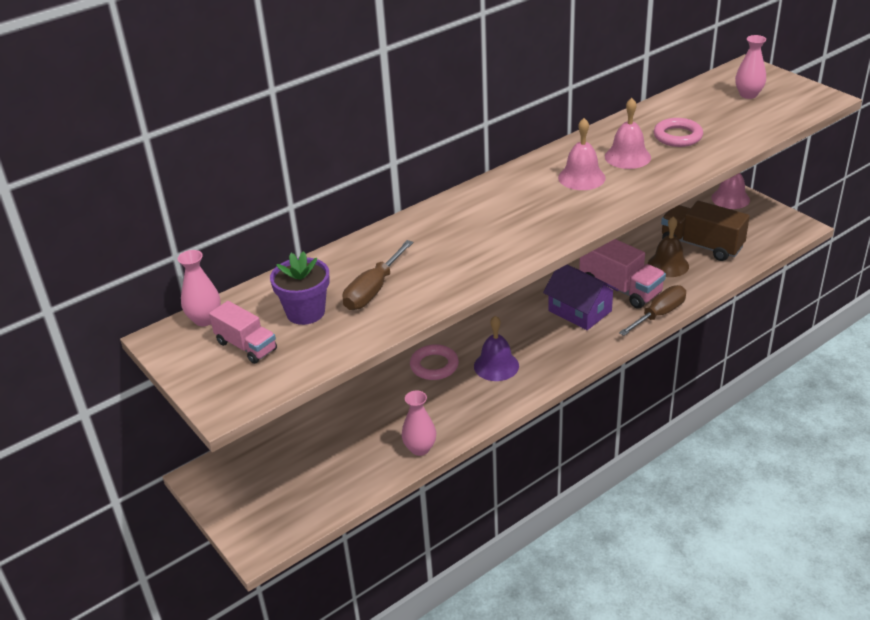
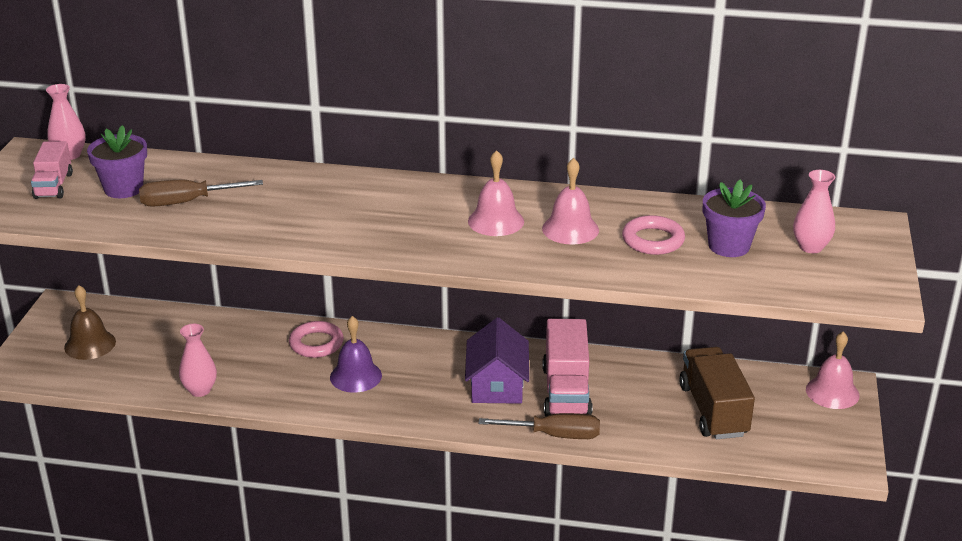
camera: 45 degrees right, 5 degrees down
(668, 265) = (647, 404): brown bell -> brown bell (90, 344)
(715, 117) = (729, 246): none -> purple flower pot

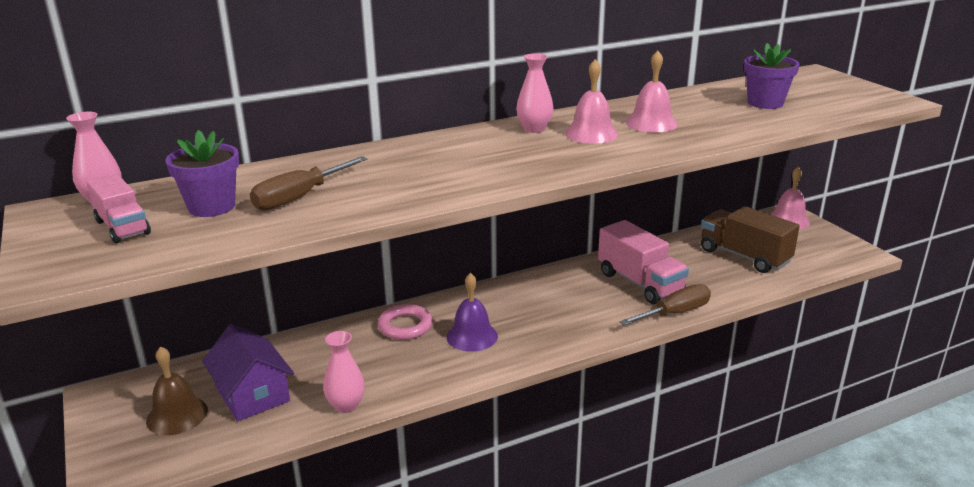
camera: 35 degrees left, 5 degrees down
(497, 384) = (586, 298): purple house -> purple house (252, 394)
(653, 240) = (715, 113): pink ring -> none
(811, 247) = (809, 90): pink vase -> pink vase (534, 129)

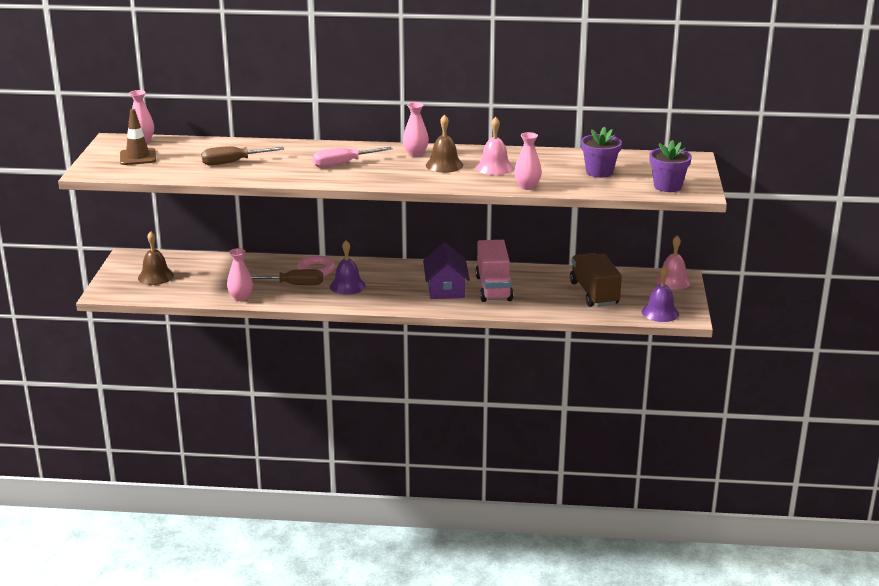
camera: 30 degrees right, 0 degrees up
(122, 227) = (138, 157): pink truck -> brown traffic cone
(211, 207) = (187, 157): purple flower pot -> purple flower pot (667, 186)
(252, 394) = (200, 278): purple house -> purple house (445, 289)
(464, 161) = (343, 164): none -> pink screwdriver
(591, 133) = (444, 165): pink bell -> brown bell
(674, 313) = (489, 310): brown screwdriver -> brown screwdriver (293, 285)
(730, 135) = (527, 186): none -> pink vase
(833, 257) = (660, 312): none -> purple bell

